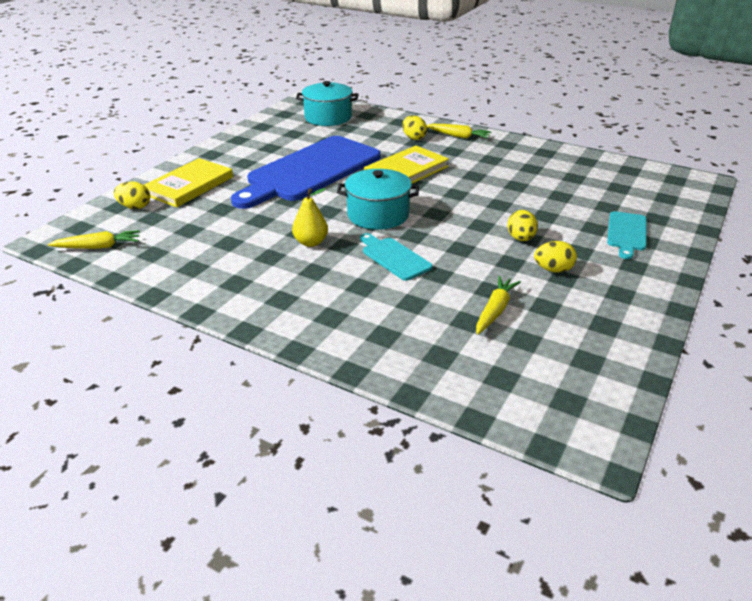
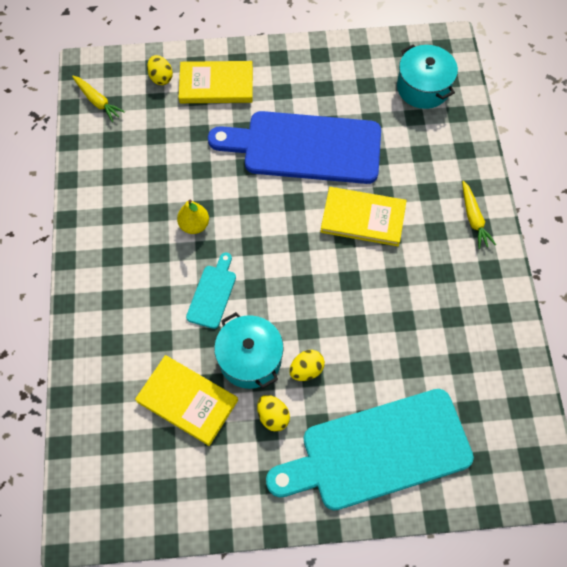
camera: 55 degrees right, 30 degrees up
(378, 215) = (268, 244): turquoise pot -> turquoise pot (250, 359)
(414, 138) = (437, 184): yellow egg -> none
(495, 310) = (187, 401): yellow carrot -> yellow book
(626, 233) = (378, 451): turquoise cutting board -> turquoise cutting board, size x2.30

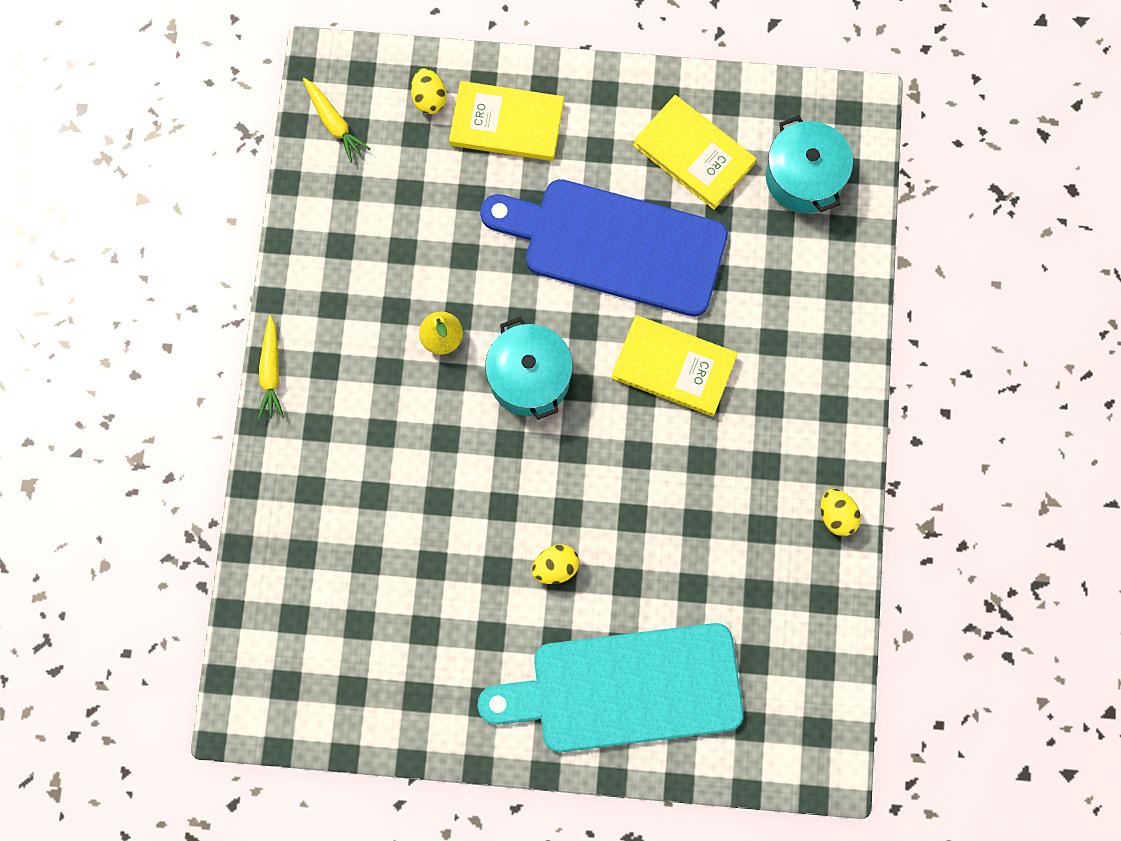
camera: 10 degrees right, 10 degrees up
(187, 401) = (396, 581): yellow book -> yellow book (694, 154)
(212, 293) = (451, 442): turquoise cutting board -> none
(250, 359) = (485, 540): turquoise pot -> turquoise pot (529, 377)
(273, 416) = (501, 621): yellow egg -> yellow egg (837, 516)
(473, 219) = (826, 394): yellow carrot -> yellow carrot (271, 372)

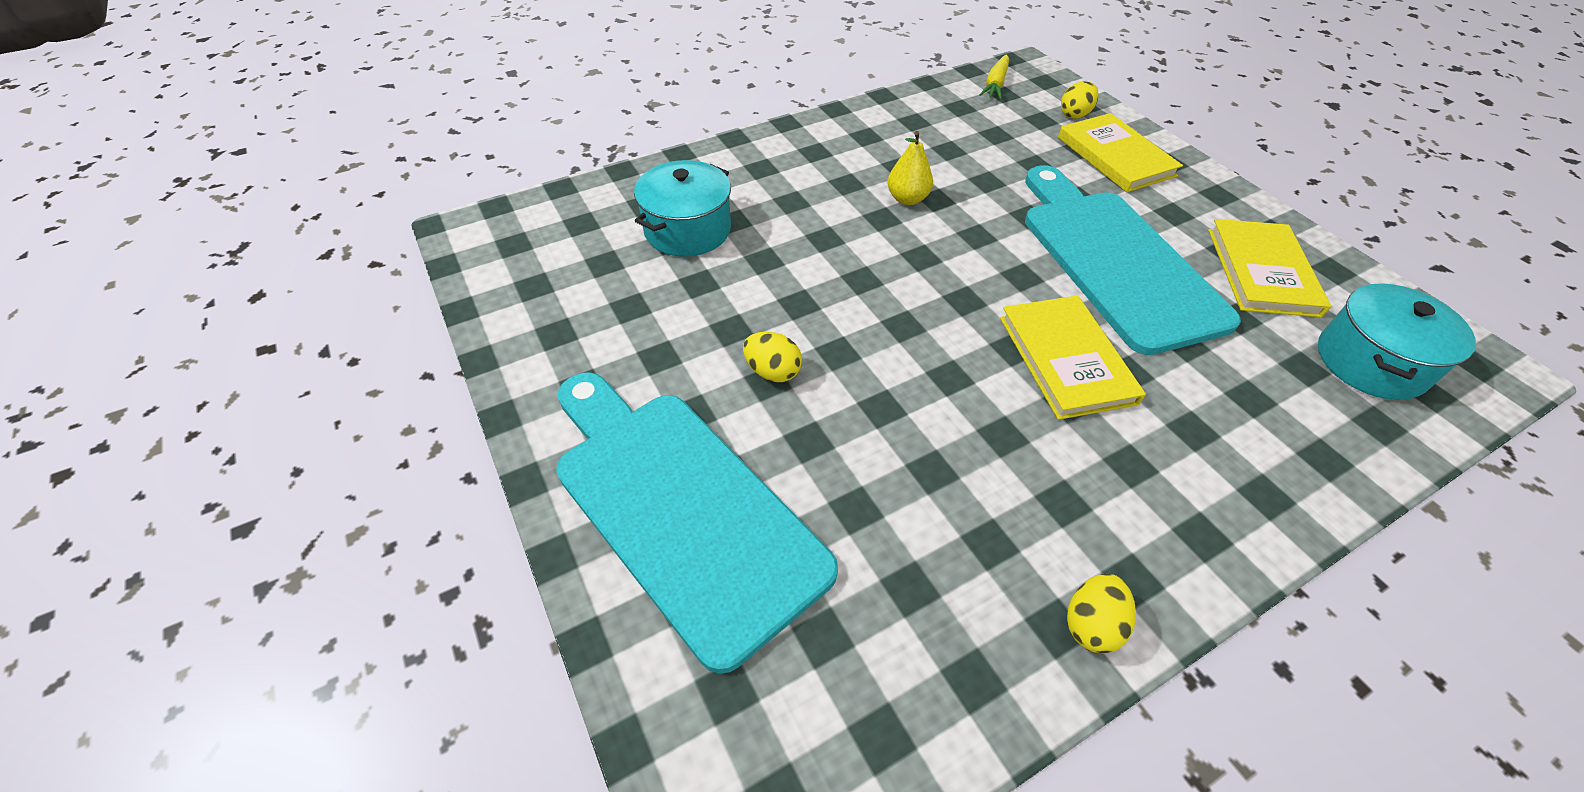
camera: 55 degrees right, 25 degrees down
(271, 372) = (781, 130): yellow carrot -> none
(529, 377) = (935, 264): turquoise pot -> turquoise pot (687, 229)
(615, 245) = (1115, 261): blue cutting board -> turquoise cutting board

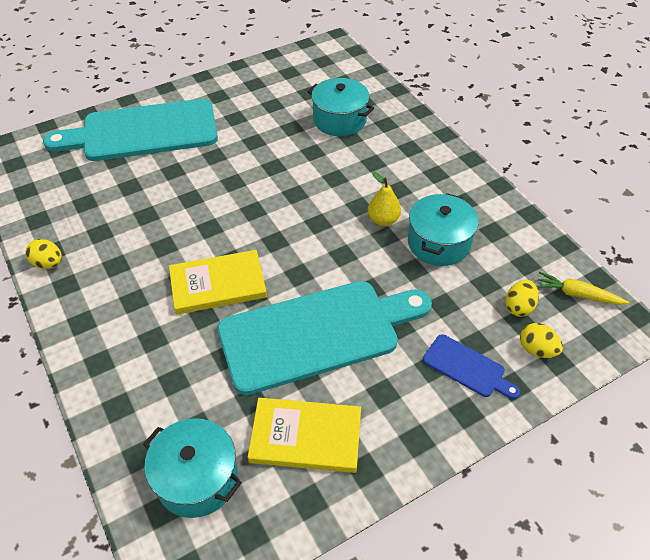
camera: 90 degrees right, 0 degrees up
(681, 507) = (143, 132): turquoise cutting board -> turquoise cutting board turned 150 degrees counterclockwise
(772, 371) = (221, 157): yellow egg -> yellow egg (518, 307)
(940, 159) = (438, 243): none -> turquoise pot
(1115, 156) = (467, 367): yellow book -> blue cutting board

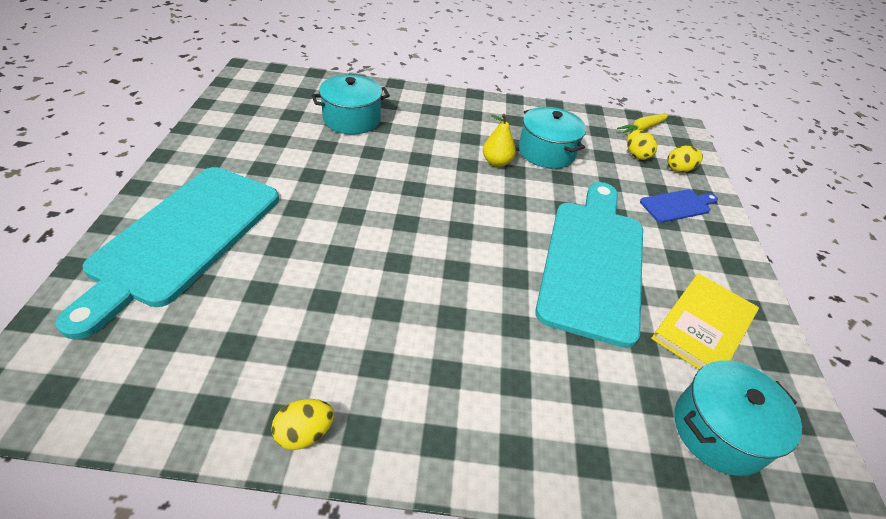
camera: 60 degrees left, 5 degrees down
(218, 285) = (482, 294): yellow book -> none

